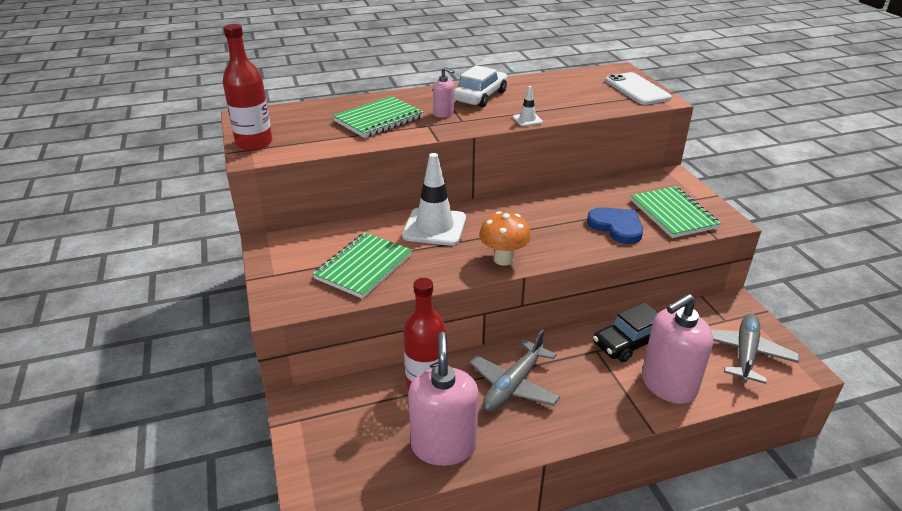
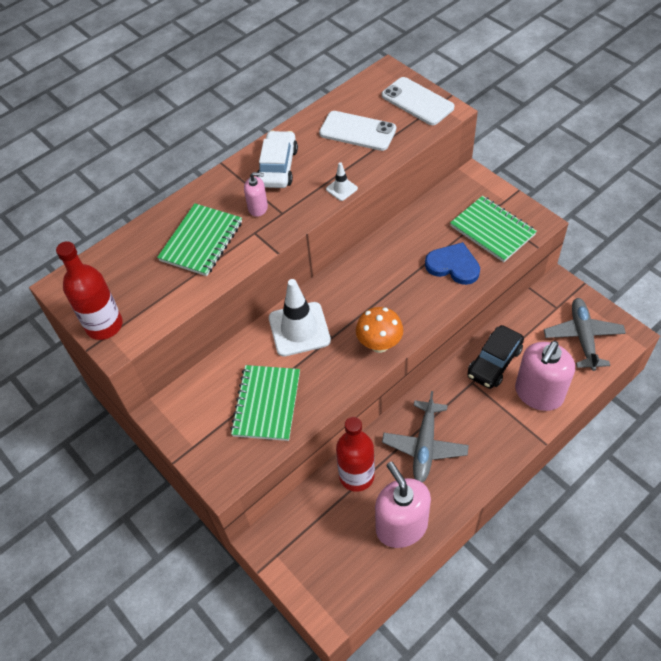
camera: 20 degrees left, 20 degrees up
(568, 93) = (357, 131): none -> white phone

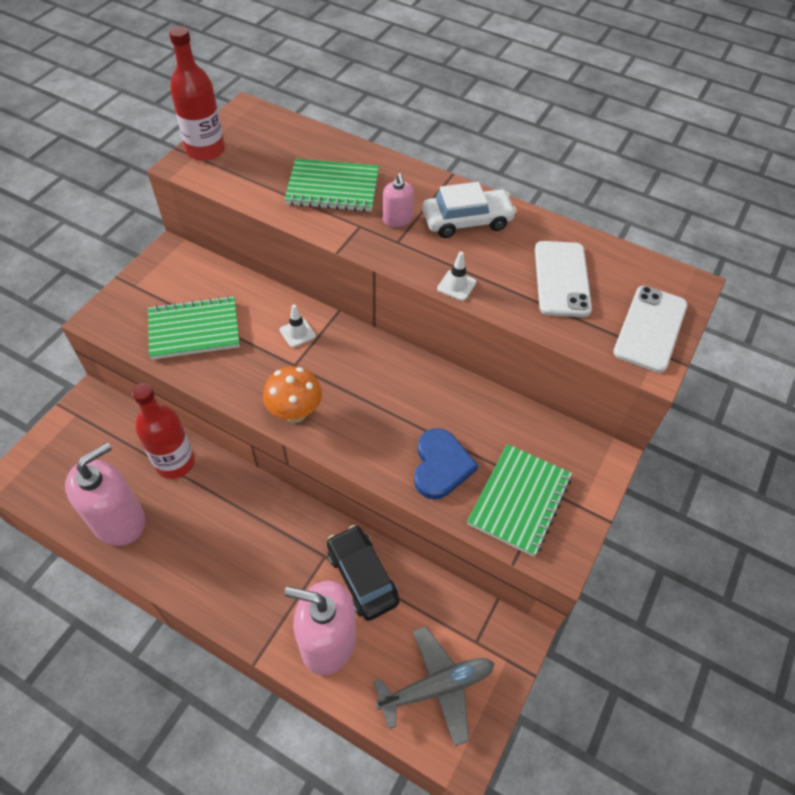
camera: 65 degrees right, 0 degrees up
(299, 329) = (297, 333): white traffic cone -> white traffic cone, size x0.46
(424, 446) = (224, 522): grey plane -> none
(494, 362) = (362, 577): black car -> black car turned 45 degrees clockwise

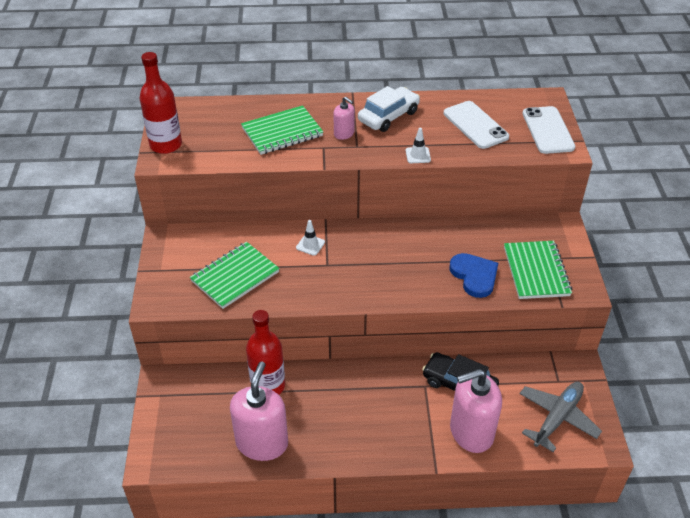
camera: 30 degrees left, 10 degrees down
(295, 413) = (355, 292): orange mushroom -> none

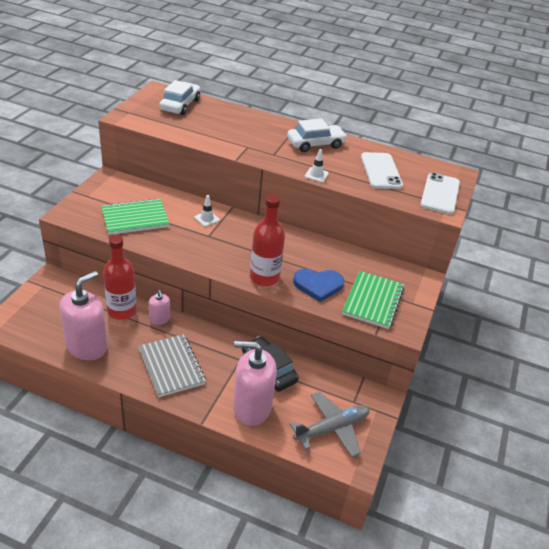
camera: 20 degrees right, 5 degrees down
(166, 145) = (136, 109): red bottle -> red bottle (264, 277)
(209, 119) = (180, 105): none -> white car
(282, 132) = (225, 128): green notebook -> none
(344, 133) = (271, 143): pink soap dispenser -> pink soap dispenser (159, 319)
(364, 425) = (171, 366): none -> grey notebook
(474, 276) = (318, 285): blue heart -> blue heart turned 90 degrees clockwise

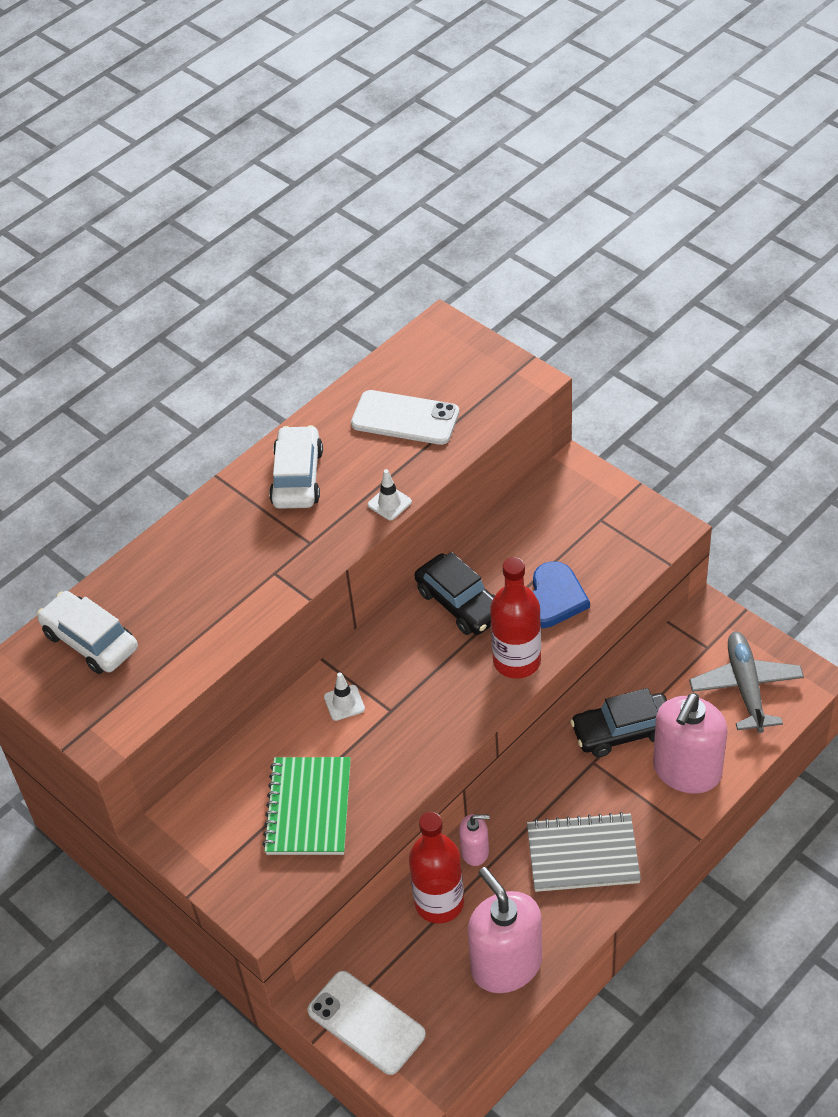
camera: 60 degrees left, 10 degrees up
(294, 248) = (460, 603): none -> black car
(373, 301) = (606, 544): green notebook -> none
(440, 194) = (486, 369): white phone -> white phone (366, 1022)

